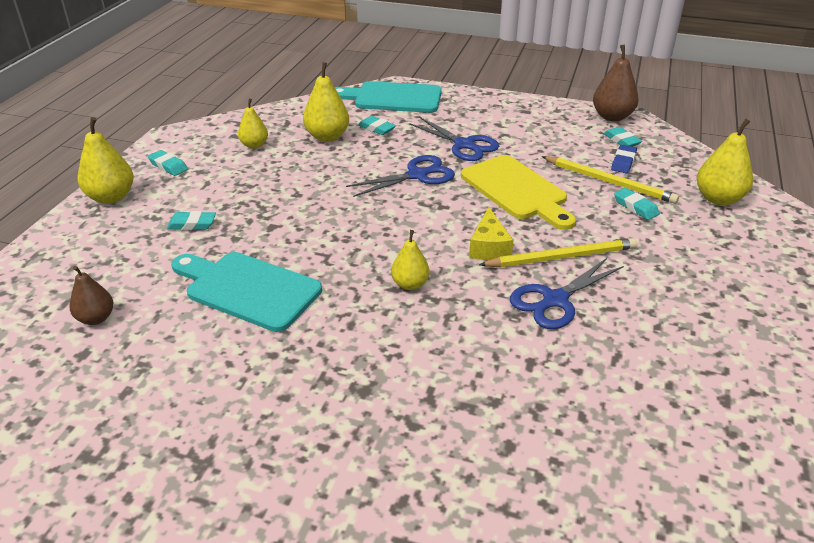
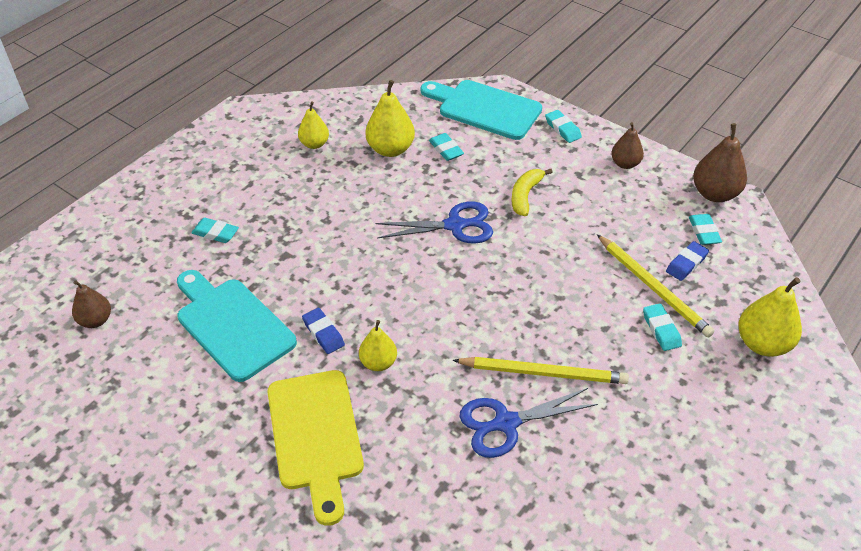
camera: 20 degrees right, 10 degrees up
(111, 197) = (159, 180): yellow pear -> none
(168, 166) = (224, 152): turquoise eraser -> turquoise eraser (562, 129)
(344, 275) = (323, 333): none -> blue eraser
(464, 145) = (525, 195): blue scissors -> yellow banana
(489, 247) = (477, 339): yellow cheese -> none
(517, 190) = (547, 273): yellow cutting board -> yellow cutting board (316, 436)
(530, 111) = (625, 164): none -> brown pear

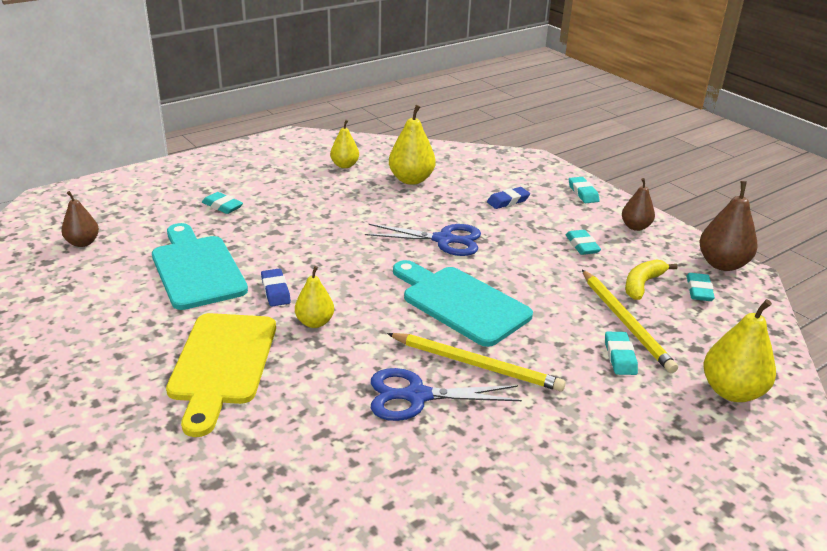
camera: 15 degrees right, 15 degrees down
(446, 150) = (462, 188): turquoise eraser -> turquoise eraser (582, 245)
(484, 109) = (513, 168): turquoise cutting board -> turquoise cutting board (460, 303)
(525, 195) = (523, 232): yellow banana -> yellow banana (642, 284)
(686, 264) = (669, 311): blue eraser -> blue eraser (508, 201)

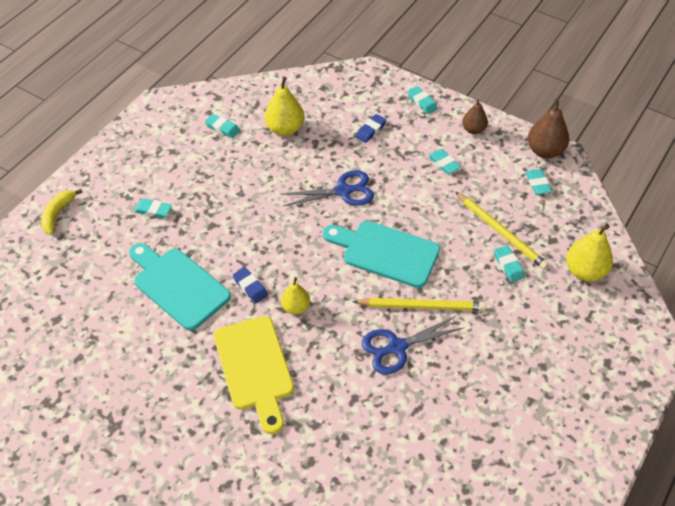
camera: 20 degrees left, 20 degrees up
(83, 243) = (70, 289): brown pear -> none
(344, 165) = (222, 128): yellow pear -> turquoise eraser
(642, 284) = (499, 190): yellow banana -> yellow banana (58, 214)

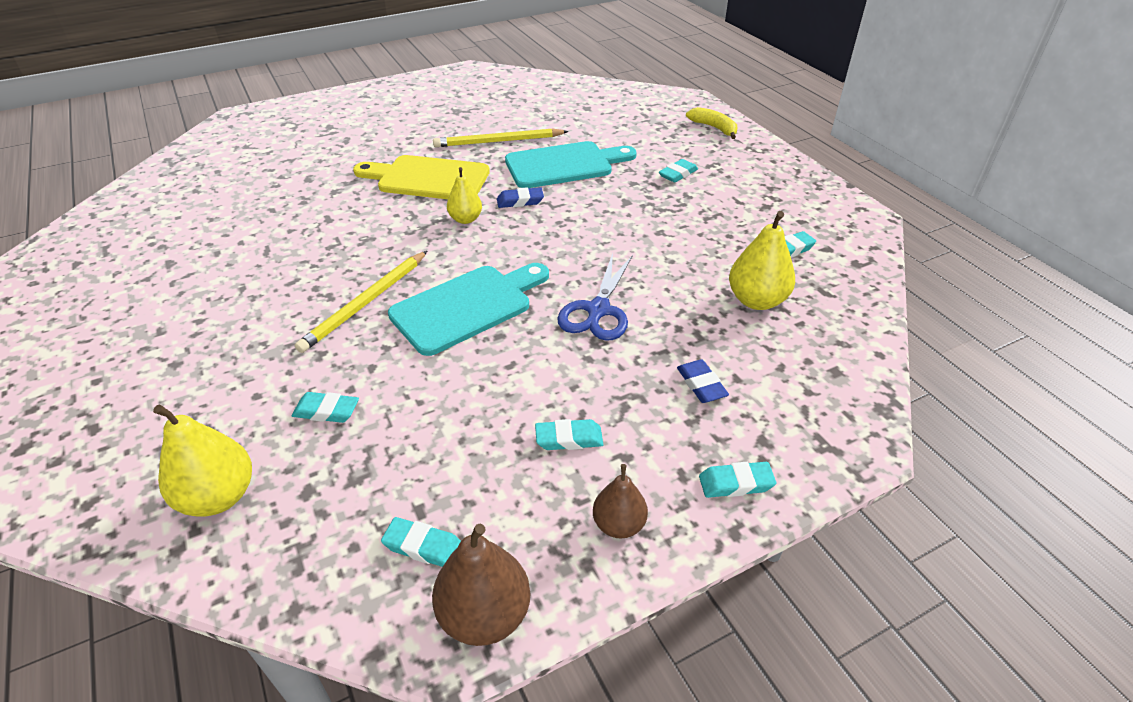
camera: 120 degrees right, 10 degrees down
(396, 347) = (342, 264): blue scissors -> none
(500, 232) = (384, 435): yellow pencil -> yellow pencil (499, 141)

